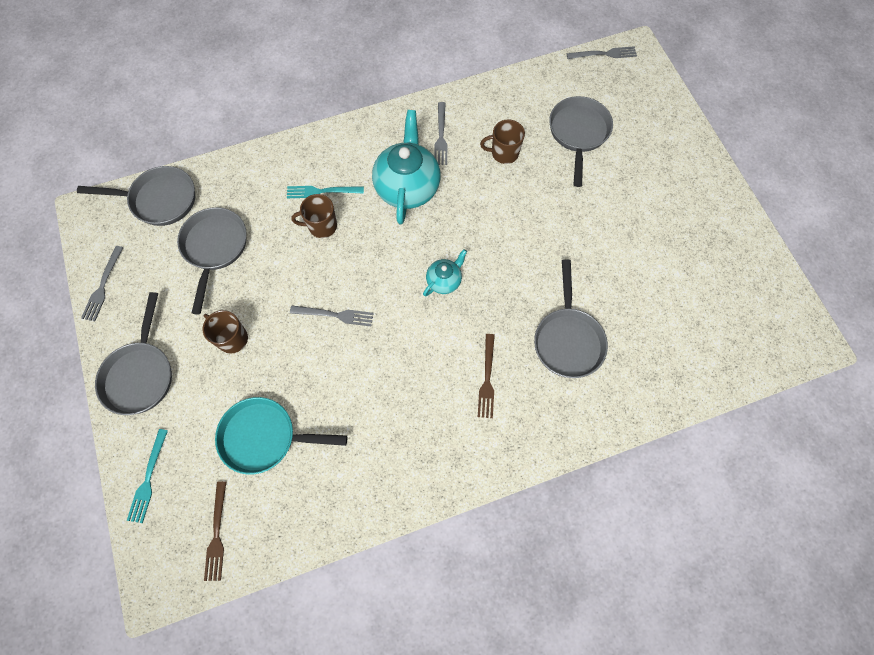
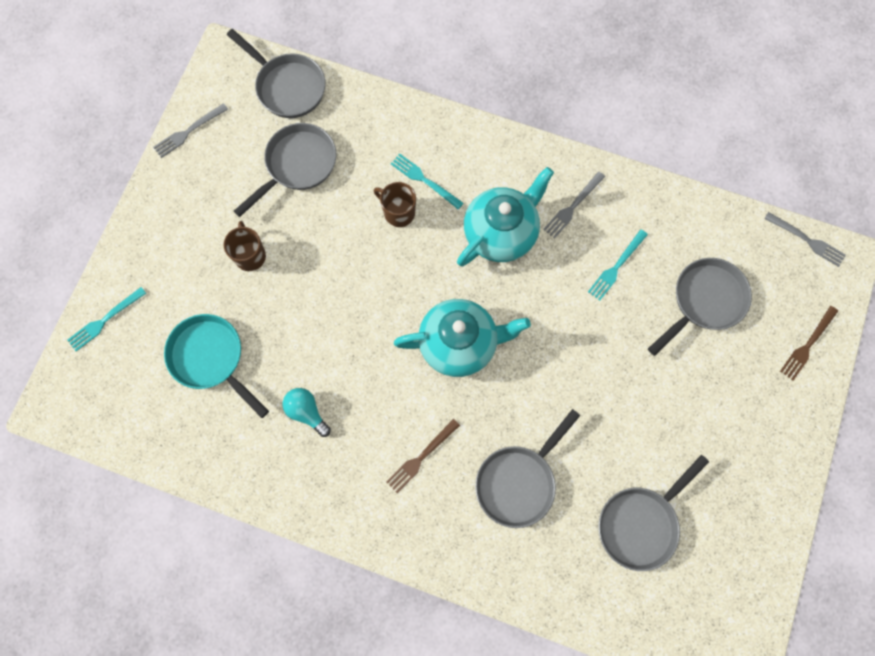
camera: 40 degrees right, 5 degrees up
(140, 374) = (161, 230): grey pan -> grey pan (641, 523)
(217, 534) = (119, 405): brown fork -> brown fork (807, 345)
(335, 315) = (345, 301): grey fork -> none
(375, 416) = (306, 412): none -> turquoise light bulb
(444, 281) = (459, 344): turquoise teapot -> turquoise teapot, size x1.99
(504, 153) = (616, 267): brown mug -> turquoise fork

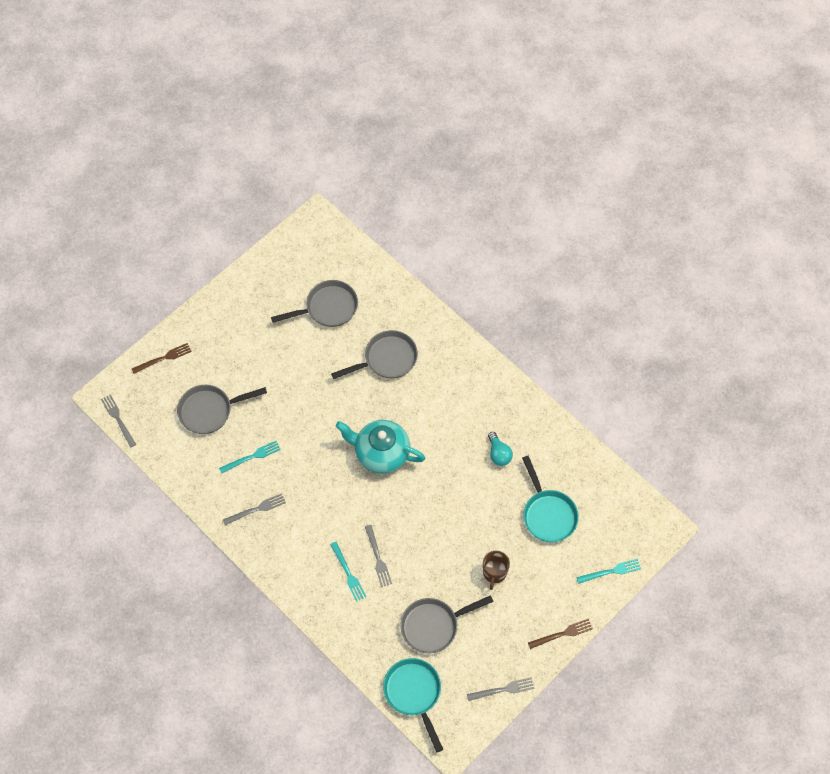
camera: 155 degrees left, 10 degrees down
(287, 86) = (414, 694): grey pan -> turquoise pan
(398, 212) = (378, 558): brown mug -> grey fork
(421, 457) = (439, 397): brown fork -> brown fork (562, 634)
(501, 233) = (315, 513): turquoise teapot -> none

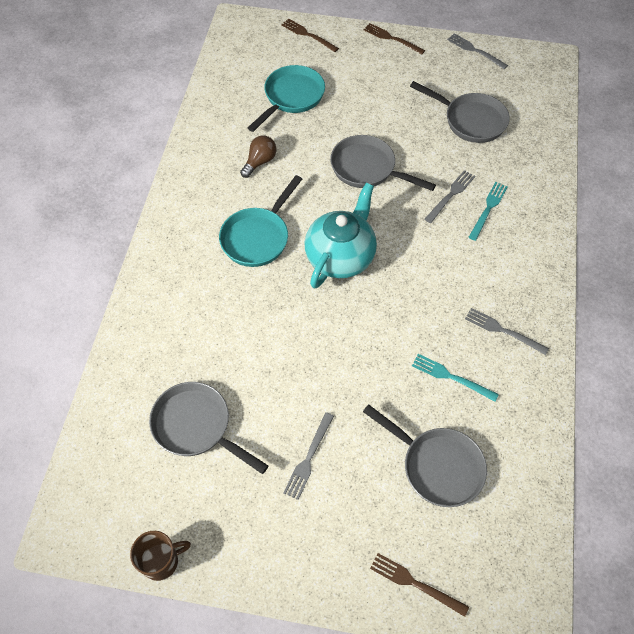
camera: 125 degrees left, 5 degrees down
(118, 419) = (542, 575): grey fork -> grey fork (308, 458)
(381, 453) = (340, 257): turquoise teapot -> turquoise teapot turned 135 degrees counterclockwise
(386, 359) = (223, 319): grey pan -> grey pan (367, 169)
(414, 694) = (540, 102): turquoise pan -> turquoise pan (258, 237)
(494, 573) = (382, 105): brown mug -> brown mug (161, 561)
(498, 454) = (260, 162): turquoise light bulb -> brown light bulb
(611, 571) = (308, 35): turquoise fork -> brown fork

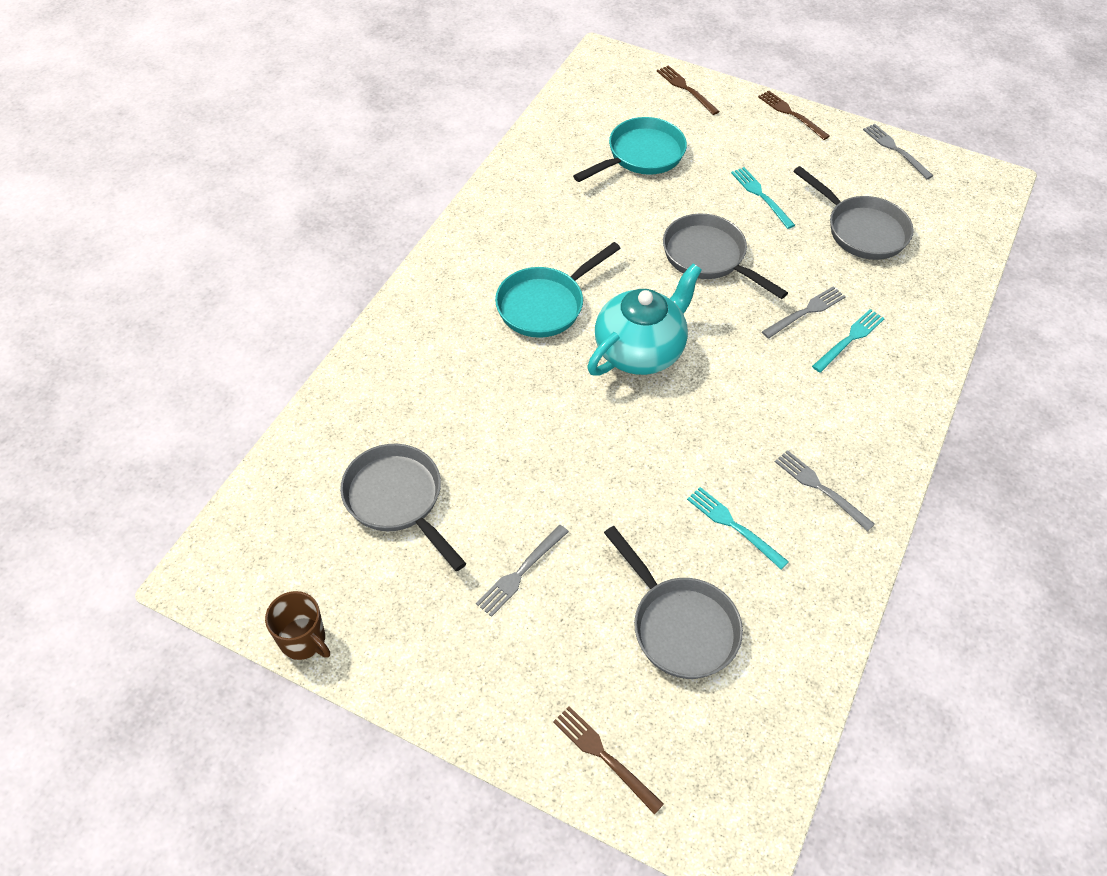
camera: 15 degrees right, 5 degrees down
(161, 561) = (303, 640): brown mug -> brown mug turned 45 degrees clockwise
(260, 162) = (577, 220): brown light bulb -> none
(390, 110) = (761, 196): none -> turquoise fork

